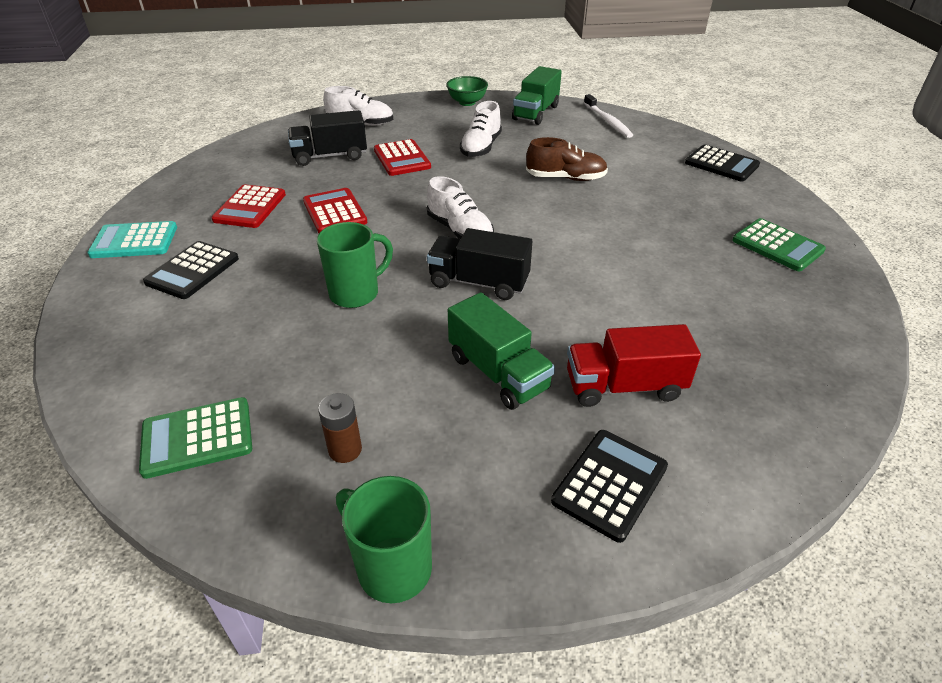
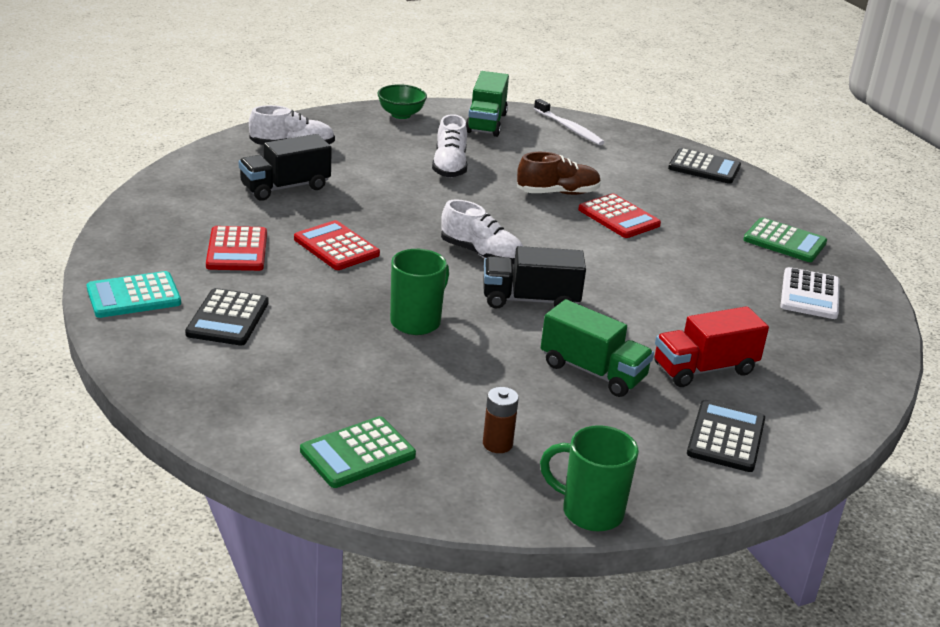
camera: 20 degrees left, 10 degrees down
(402, 158) = (369, 184): red calculator -> red calculator (618, 217)
(784, 309) = (809, 294): none -> white calculator

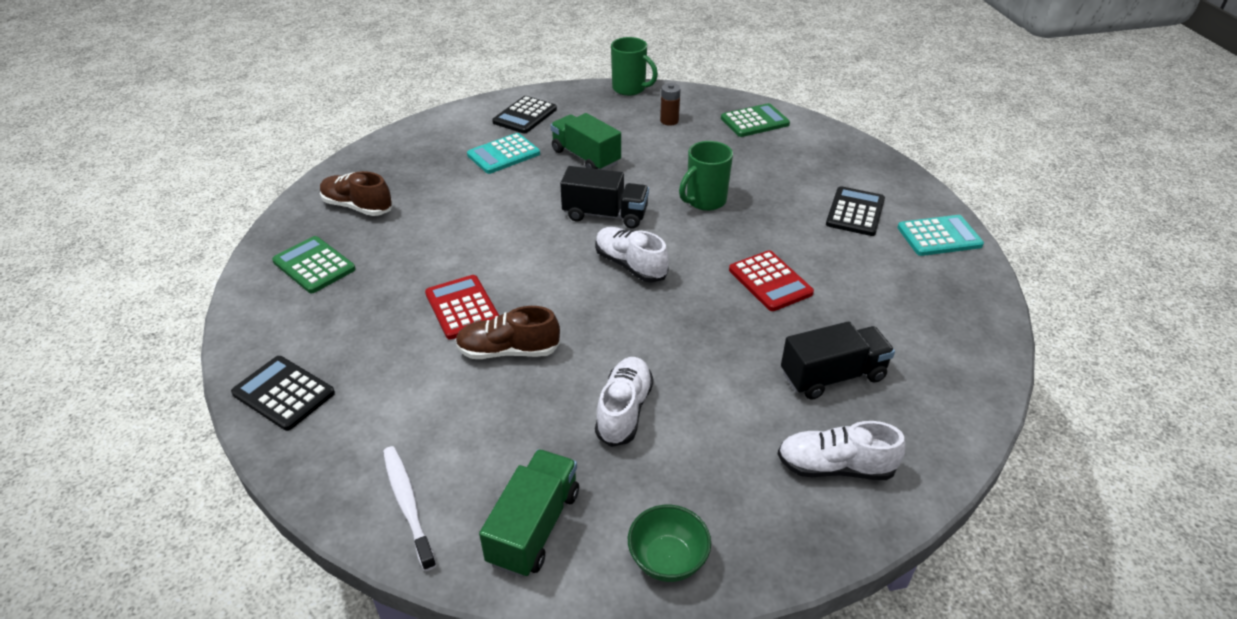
camera: 165 degrees left, 10 degrees up
(237, 250) = (865, 282): red calculator -> none
(704, 369) = (503, 154): red truck -> turquoise calculator
(809, 294) = (357, 207): white calculator -> brown shoe

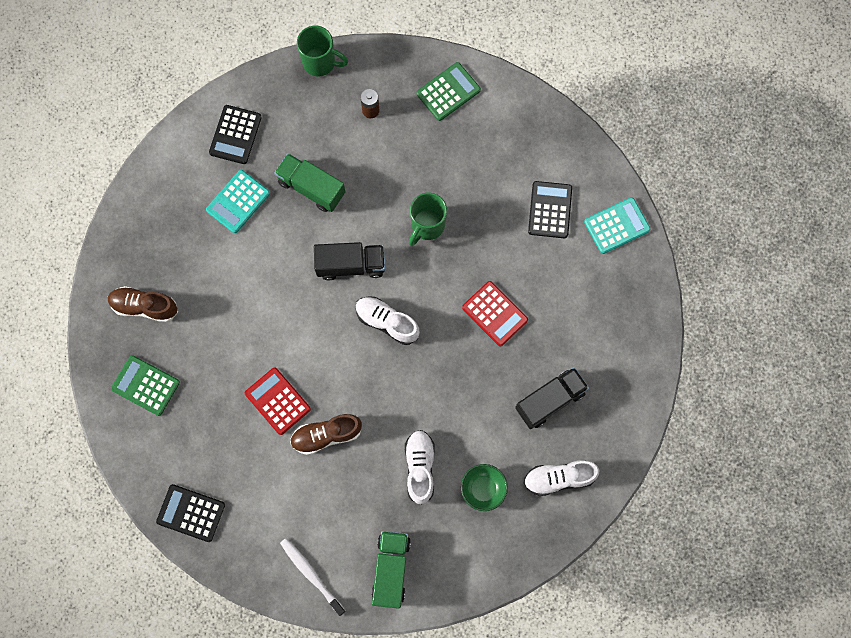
camera: 15 degrees left, 35 degrees up
(667, 560) = (472, 570): green bowl -> green bowl (483, 489)

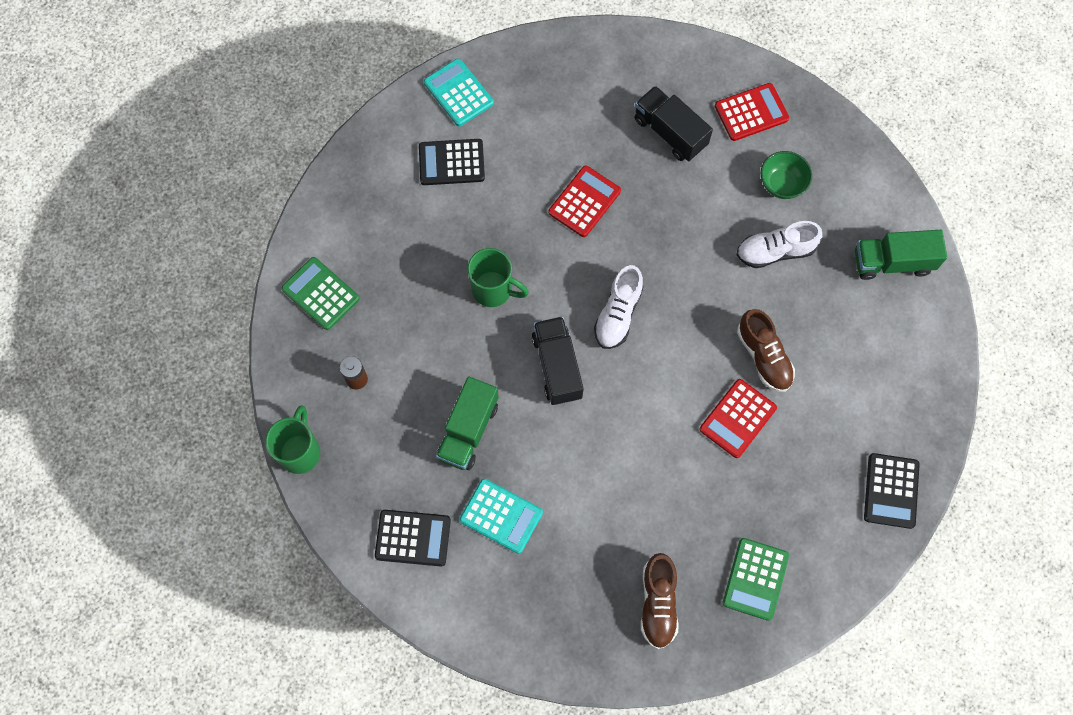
camera: 100 degrees left, 5 degrees down
(311, 574) = (921, 344): white toothbrush -> none
(559, 478) = (751, 112): white shoe -> red calculator

